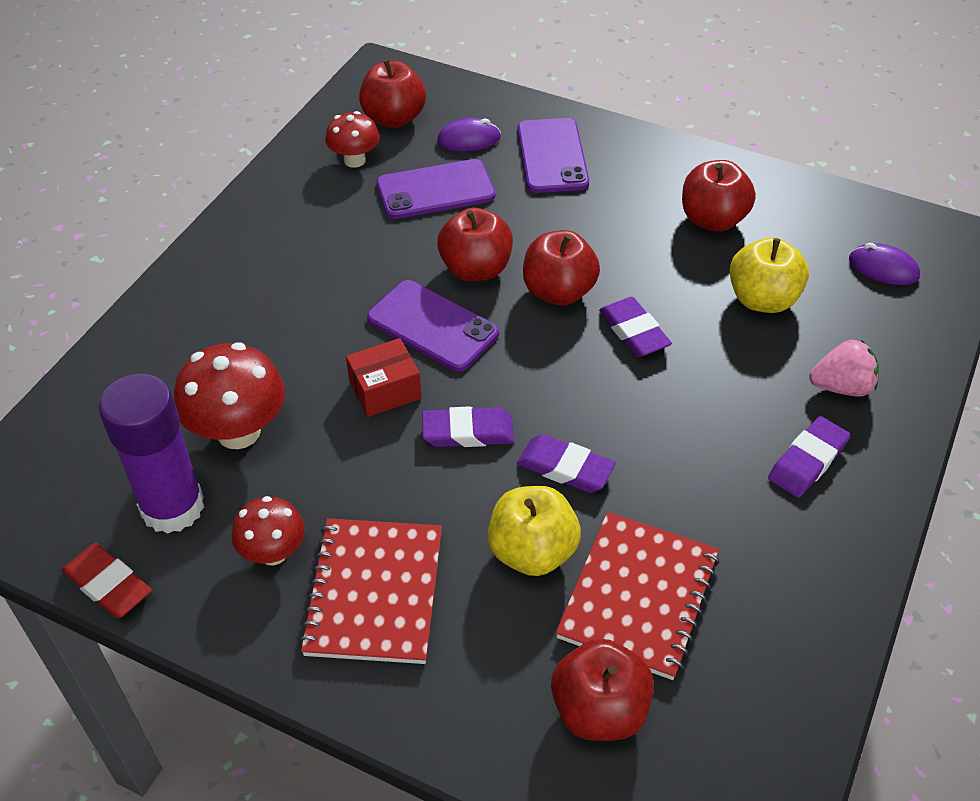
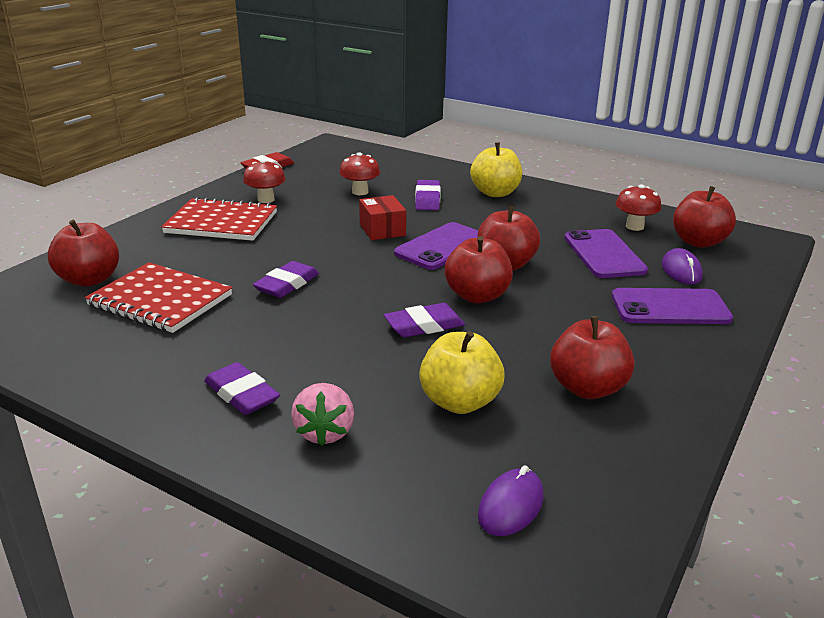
camera: 95 degrees right, 20 degrees down
(172, 507) = (311, 178): purple glue stick -> none
(238, 432) = (360, 192): red mushroom -> red mushroom, size x0.62
(468, 432) = (335, 253): purple eraser -> purple eraser (427, 199)
(532, 552) = (221, 268): yellow apple -> yellow apple (495, 193)

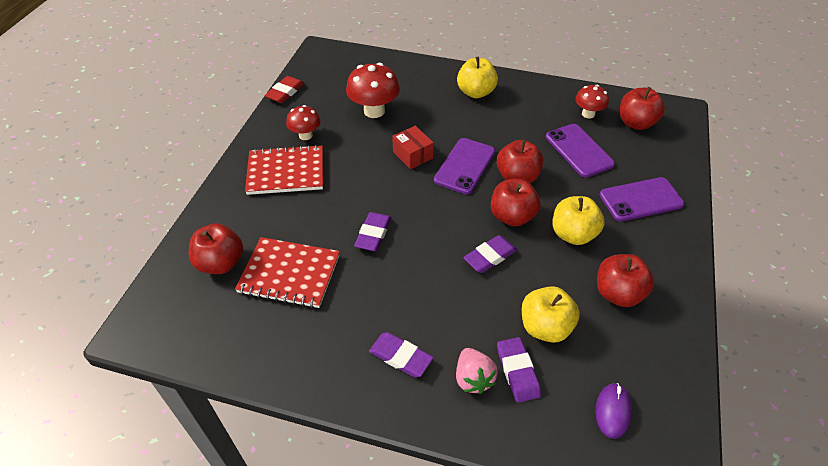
camera: 15 degrees left, 20 degrees up
(360, 192) = (374, 111): red mushroom -> red mushroom, size x1.62
(427, 199) = (429, 110): purple eraser -> purple eraser (517, 371)
(553, 324) = (573, 234): none -> yellow apple
(681, 271) = (635, 158): purple mouse -> none

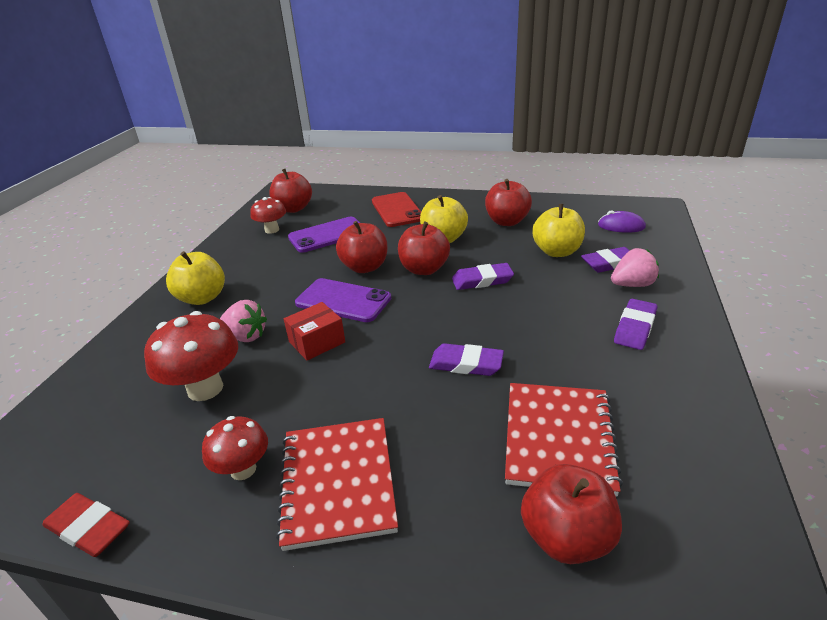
camera: 90 degrees left, 15 degrees down
(425, 120) = (246, 336): none -> pink strawberry
(490, 256) = (482, 280): purple eraser -> purple eraser turned 60 degrees counterclockwise
(641, 200) = (397, 210): purple phone -> red phone

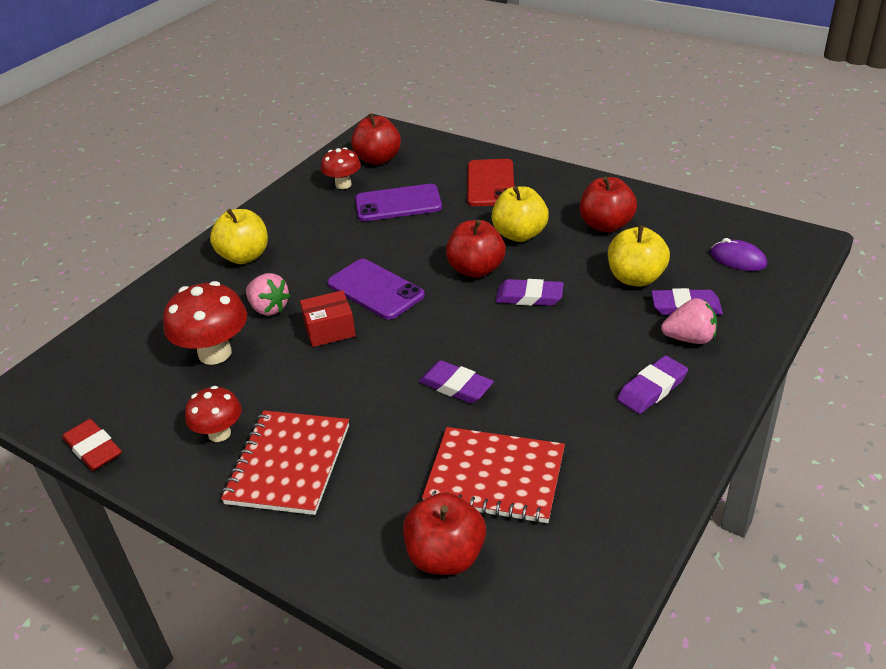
camera: 20 degrees right, 5 degrees up
(365, 267) = (416, 254): red apple -> none
(558, 438) = (495, 477): red notebook -> red notebook turned 75 degrees clockwise

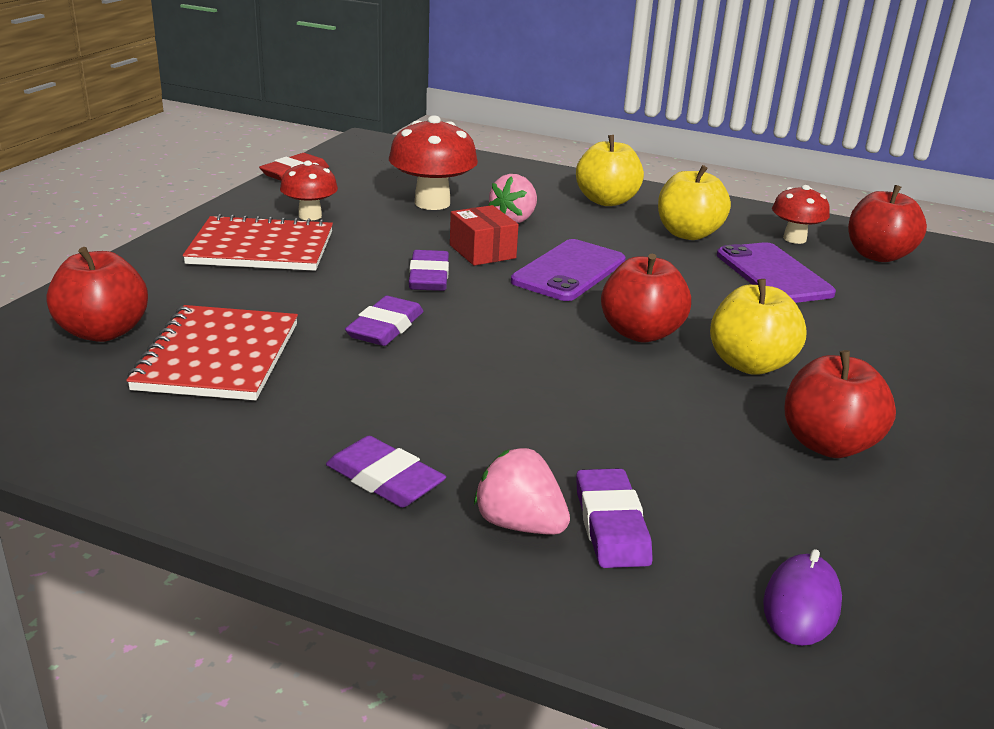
camera: 75 degrees right, 10 degrees down
(490, 183) = (881, 338): red phone -> none
(529, 297) = (589, 374): purple eraser -> purple eraser (429, 277)
(635, 278) = (678, 472): yellow apple -> yellow apple (688, 234)
(689, 338) = (519, 524): pink strawberry -> pink strawberry turned 135 degrees clockwise

